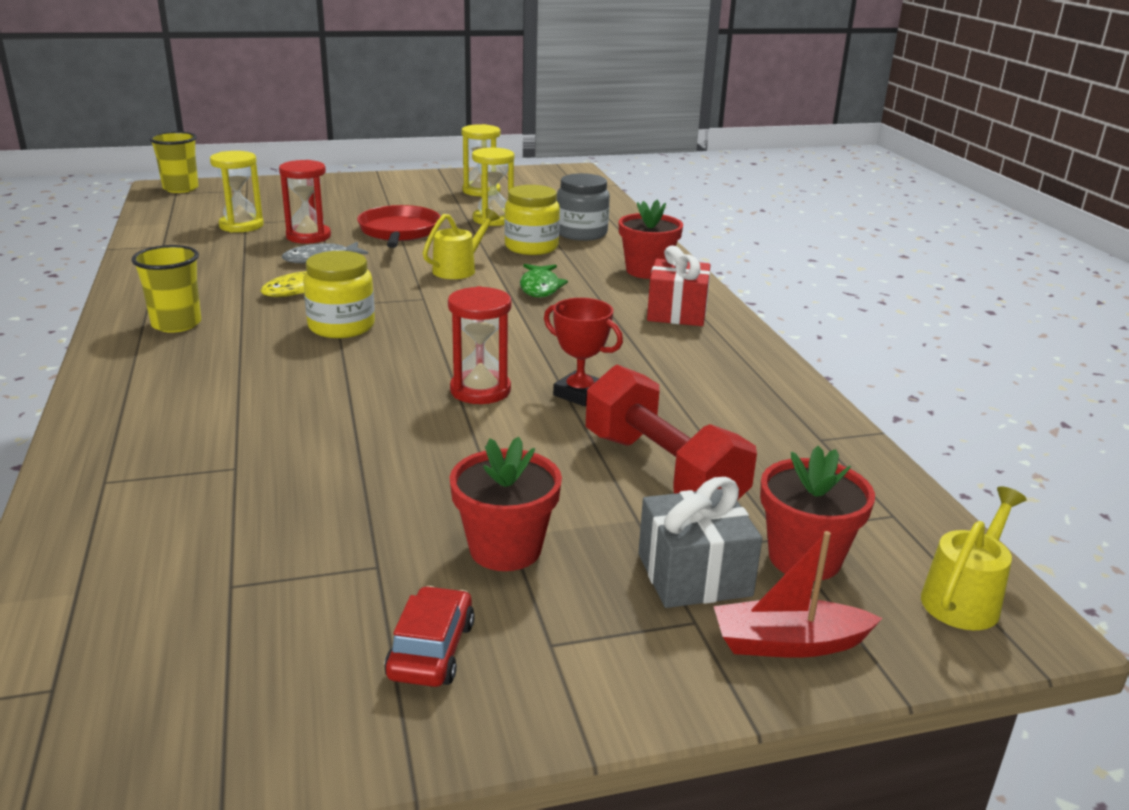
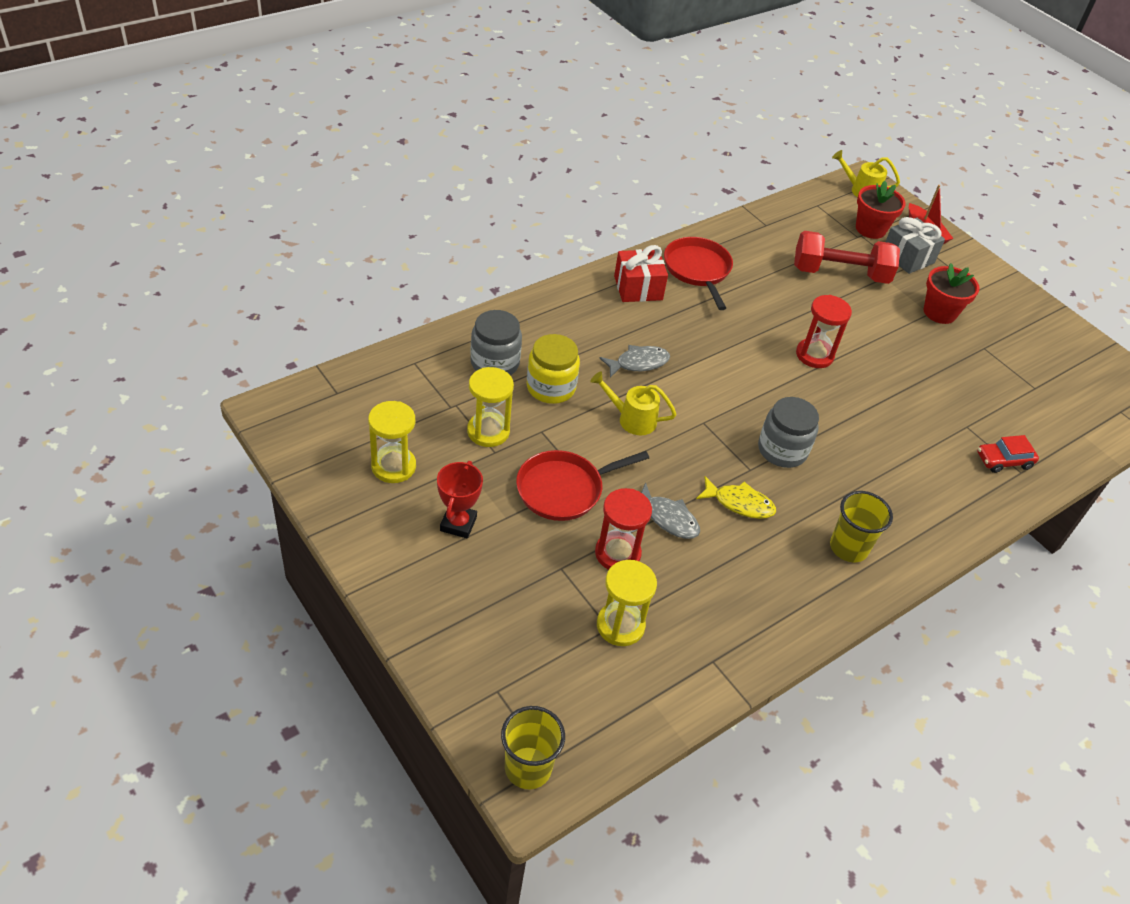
camera: 115 degrees left, 20 degrees up
(341, 326) = (782, 450): yellow jar -> grey jar
(431, 650) = (1011, 318): red car -> red car (1003, 460)
(540, 287) = (638, 363): green fish -> grey fish
(579, 394) = (786, 314): red trophy -> red trophy (458, 524)
(647, 271) = (565, 311): red flower pot -> none
(662, 471) = (840, 274): red dumbbell -> red dumbbell turned 60 degrees clockwise
(706, 355) = (697, 270): none -> red pan

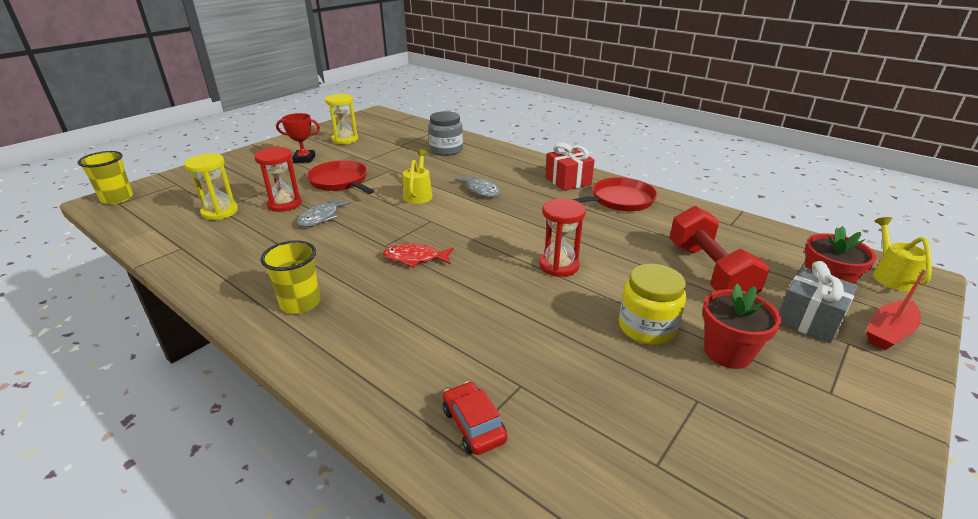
camera: 80 degrees right, 15 degrees down
(488, 431) = (383, 156): yellow hourglass -> none
(551, 387) = (434, 167): yellow jar -> yellow jar (647, 327)
(739, 503) = (343, 244): yellow fish -> none
(782, 450) = (415, 258): grey jar -> red fish

